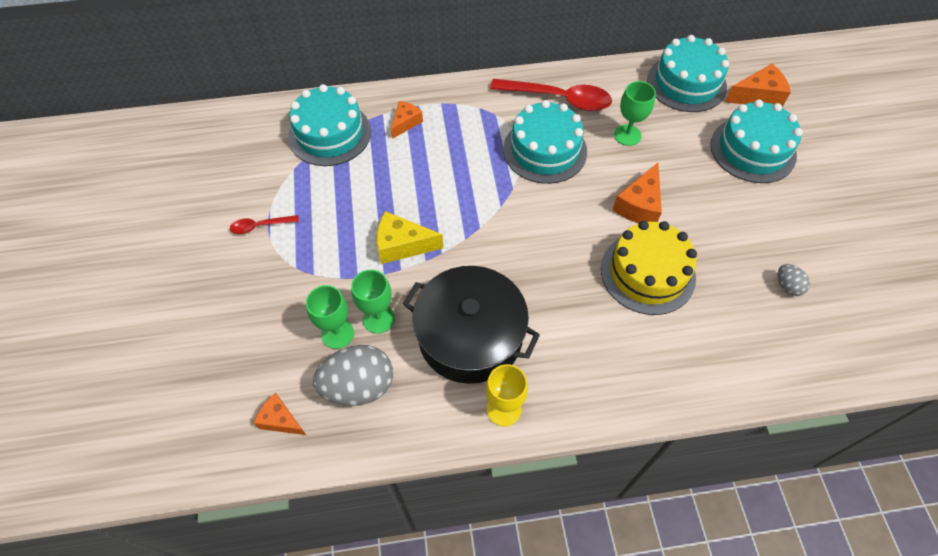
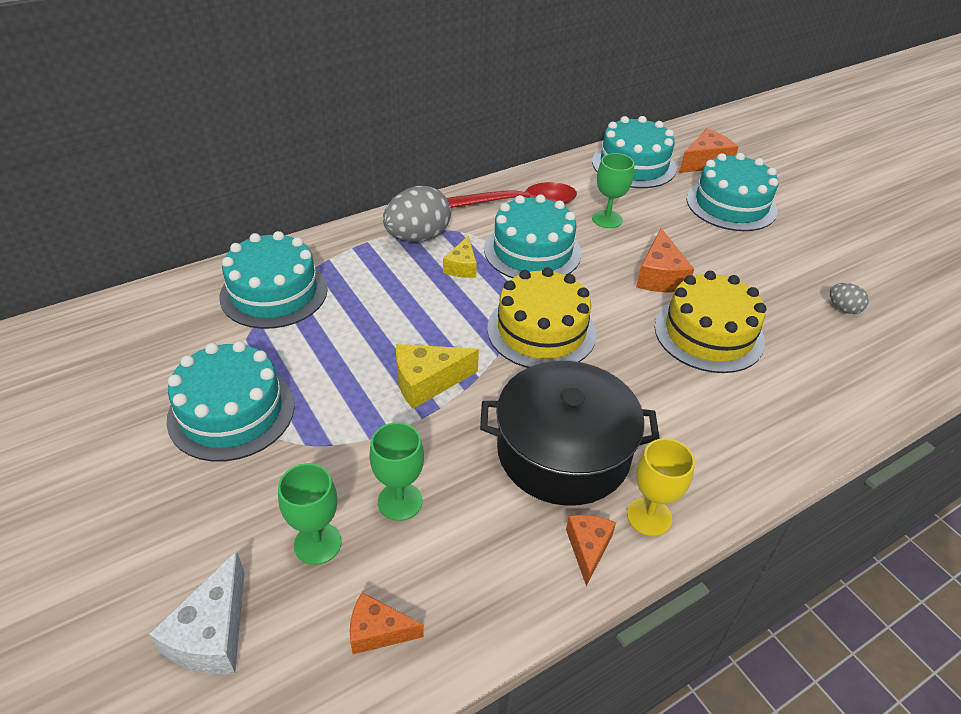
camera: 25 degrees left, 15 degrees down
(185, 382) = (212, 633): none -> white cheese
(260, 226) = (231, 412): red spoon -> turquoise cake
(359, 386) = (461, 552): grey egg -> grey egg (417, 237)
(378, 319) = (443, 468): green goblet -> green goblet (317, 543)
(405, 123) = (361, 261): orange cheese -> orange cheese (588, 548)
(480, 149) = (462, 267): none -> yellow cheese
(511, 227) = (541, 331): none -> yellow cake

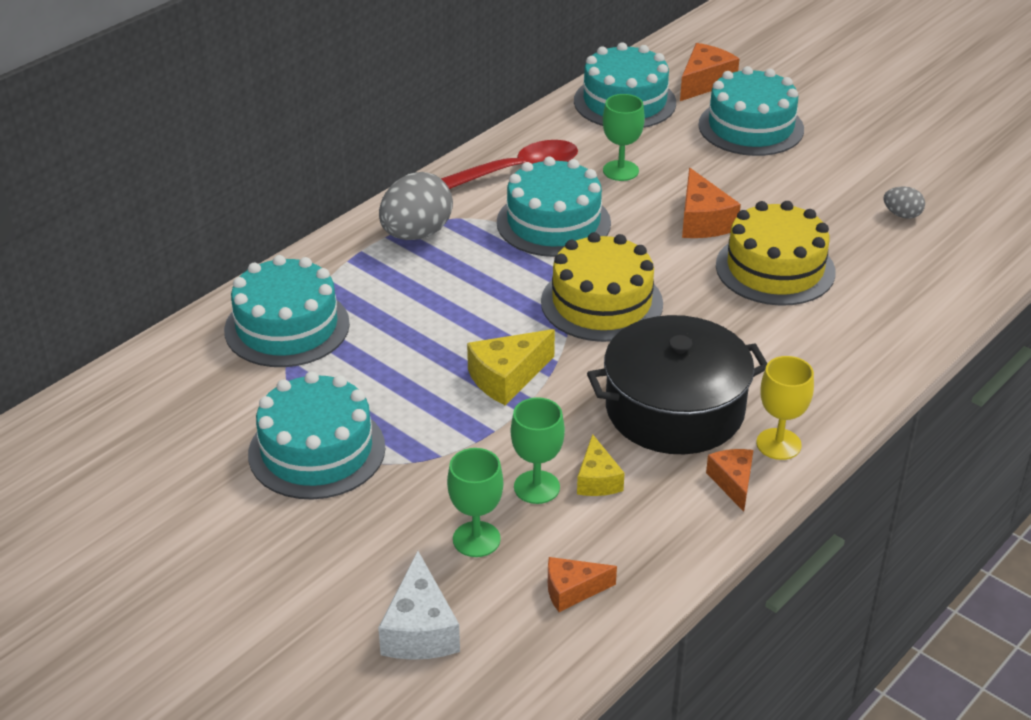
camera: 15 degrees left, 5 degrees down
(462, 267) = (483, 255): yellow cheese -> yellow cheese (597, 480)

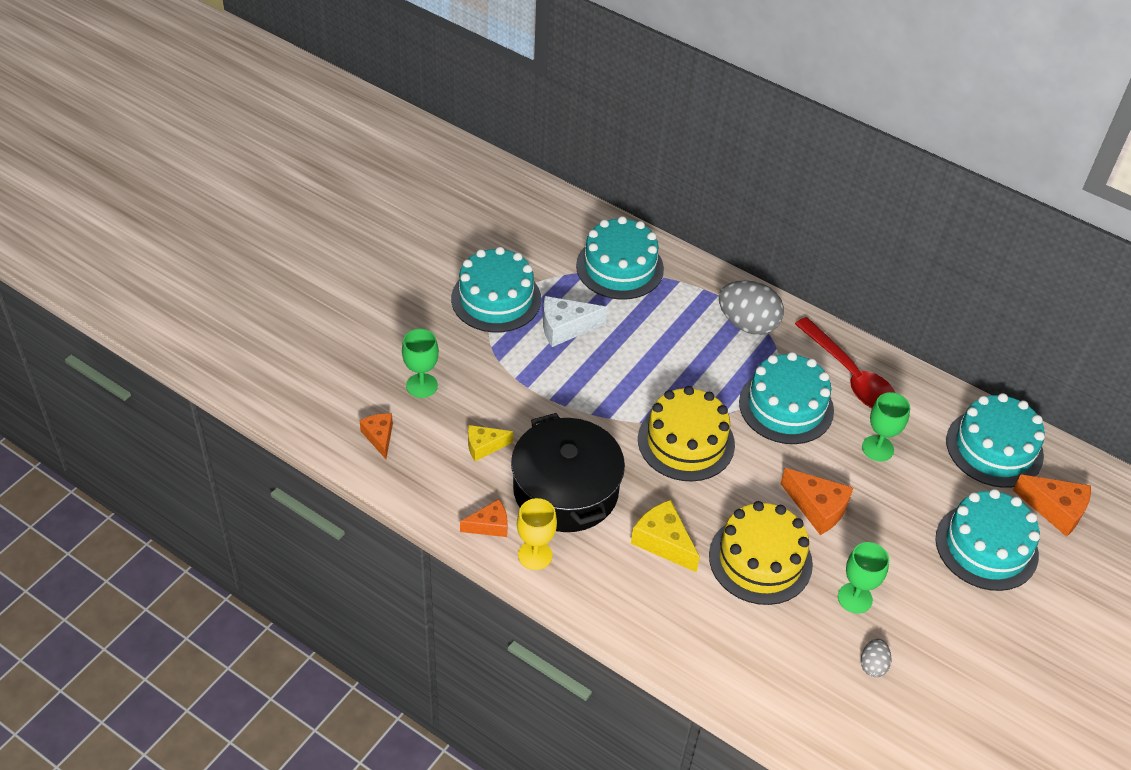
camera: 80 degrees right, 10 degrees up
(420, 629) = (344, 365): white cheese -> white cheese (565, 328)
(507, 378) = (585, 390): yellow cheese -> yellow cheese (663, 542)
(536, 487) = (473, 413): green goblet -> green goblet (855, 598)
(703, 221) = (817, 508): orange cheese -> orange cheese turned 120 degrees counterclockwise

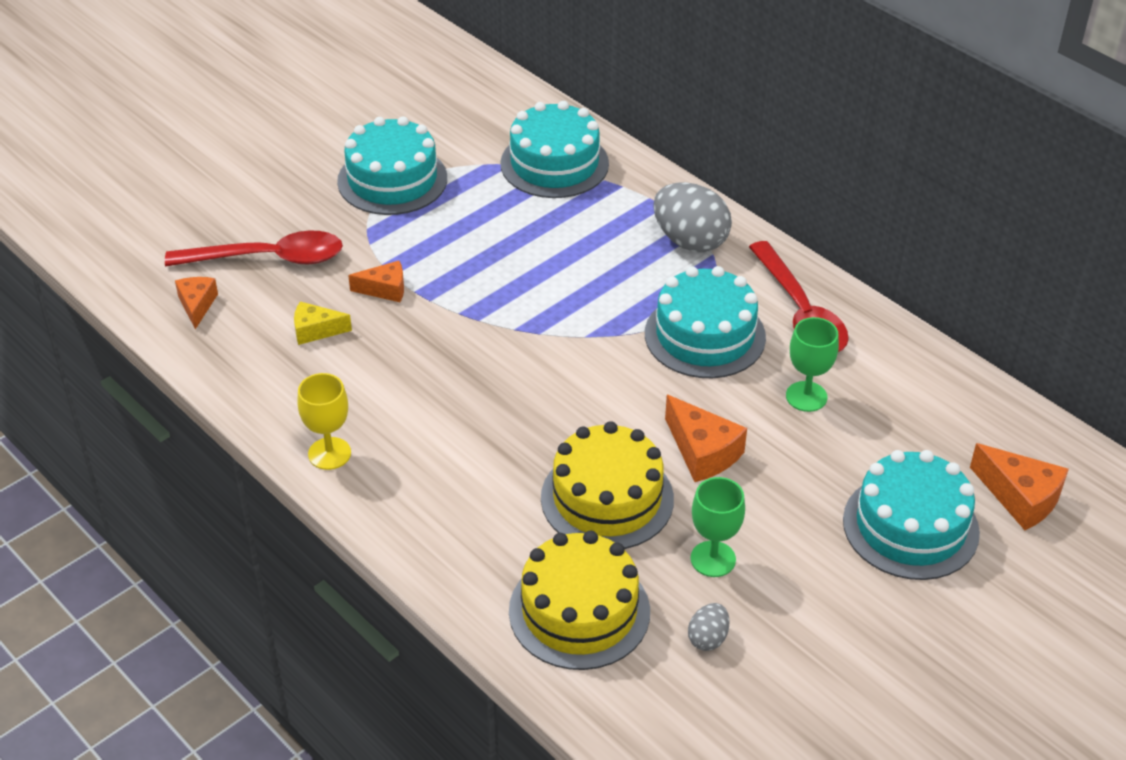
camera: 15 degrees right, 5 degrees down
(422, 385) = (268, 258): green goblet -> red spoon
(489, 525) = (288, 414): orange cheese -> orange cheese (385, 289)
(565, 328) = (463, 219): white cheese -> none
(566, 490) = (395, 389): black pot -> none
(663, 542) = (492, 462): yellow cheese -> none
(686, 442) = (563, 357): yellow cake -> yellow cake (579, 611)
(994, 448) = (962, 416): turquoise cake -> none

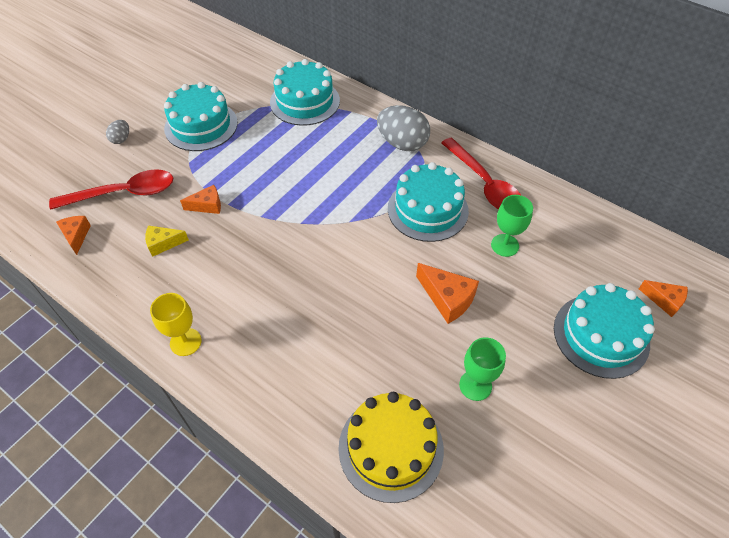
camera: 10 degrees left, 10 degrees up
(607, 498) = (390, 347): yellow cake -> none
(708, 638) = (488, 455): grey egg -> grey egg (121, 139)
(1020, 497) = (664, 300): orange cheese -> orange cheese, size x0.66

